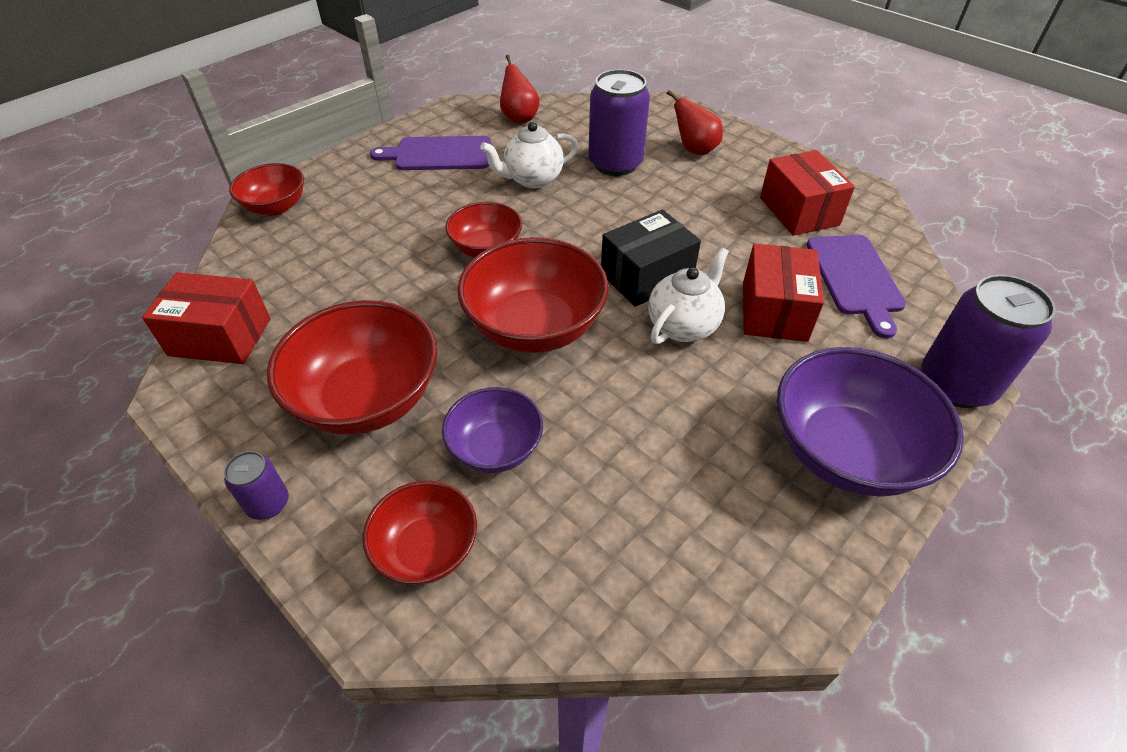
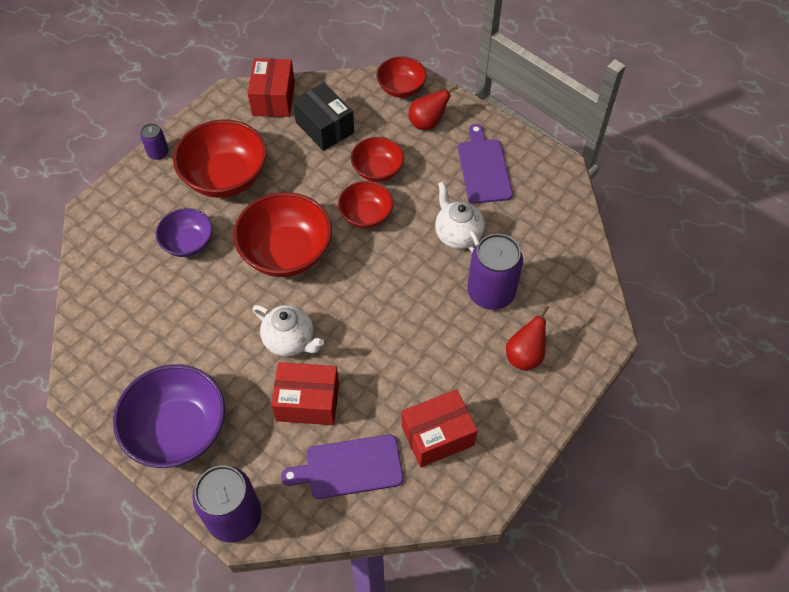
camera: 85 degrees right, 10 degrees up
(426, 549) = (127, 222): red bowl -> red bowl (377, 170)
(519, 118) = (552, 215): red pear -> red pear (427, 123)
(646, 276) = (342, 317): black box -> black box (324, 127)

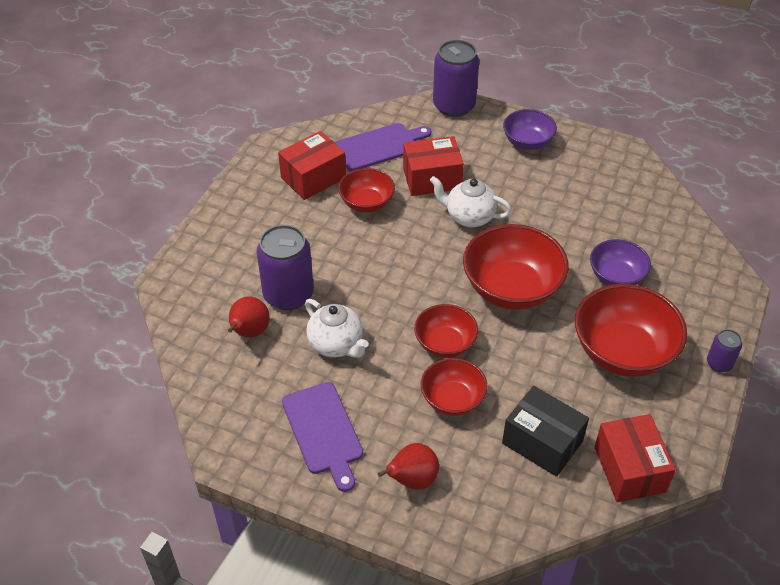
camera: 165 degrees right, 10 degrees down
(178, 430) = (527, 142): purple bowl -> purple bowl, size x0.59
(401, 88) = (466, 528): red bowl -> red bowl (366, 203)
(524, 356) = (246, 248): red pear -> red pear (249, 332)

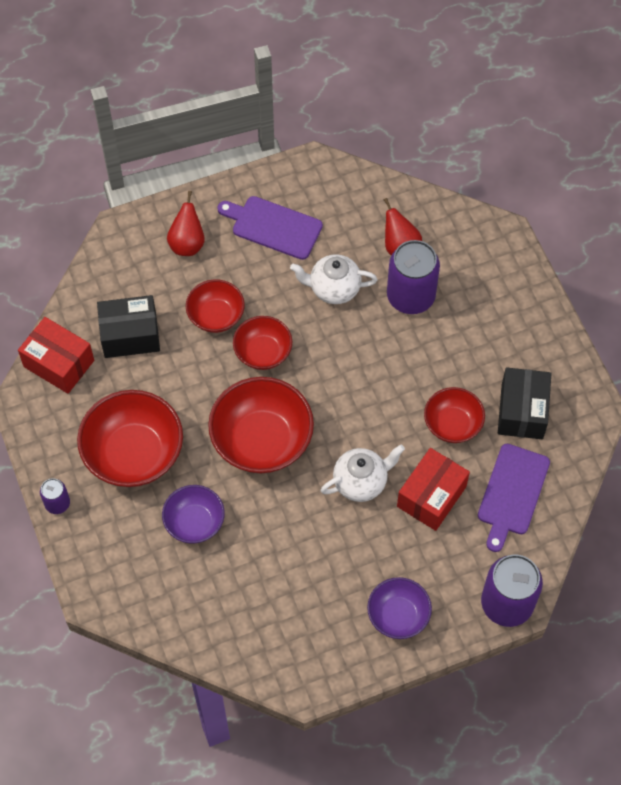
camera: 135 degrees right, 15 degrees up
(313, 178) = (522, 411): red box -> black box

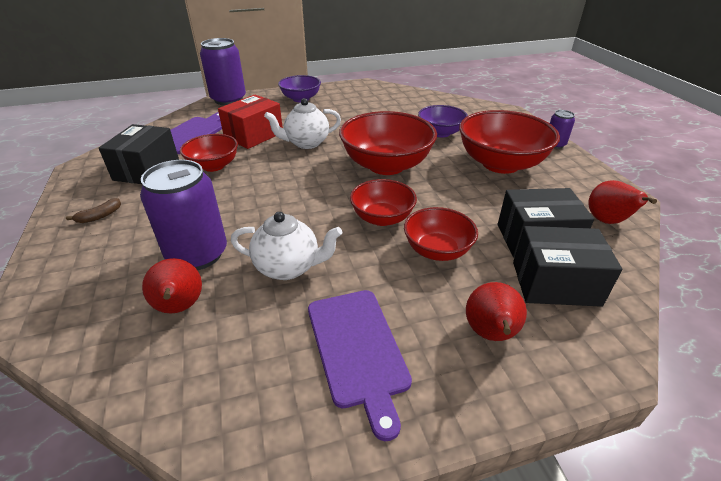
camera: 175 degrees left, 25 degrees down
(59, 363) = (607, 221): red box -> red pear
(130, 289) = (555, 283): none -> black box
(273, 227) = (358, 349): purple cutting board -> purple cutting board turned 45 degrees clockwise
(521, 334) = (99, 216): none -> brown banana

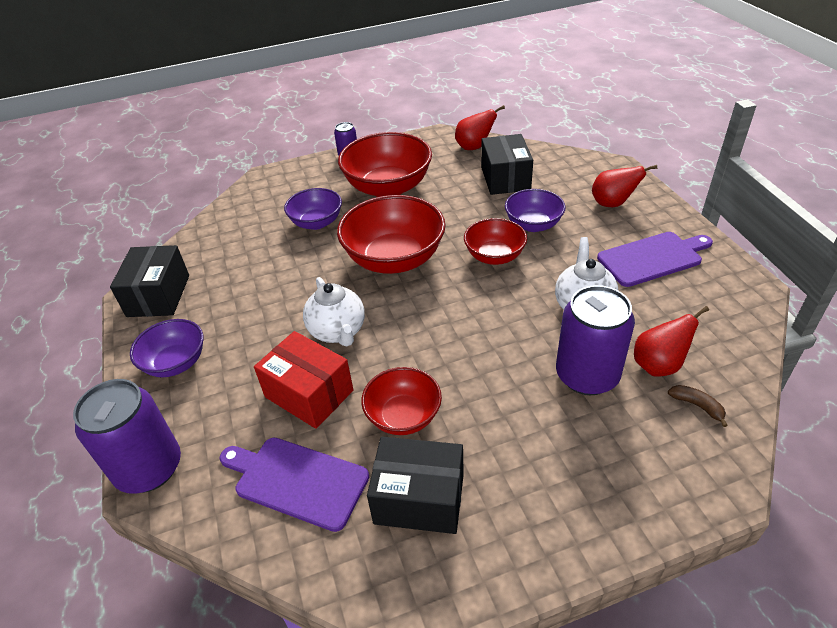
camera: 90 degrees left, 5 degrees up
(99, 216) = (546, 503): brown banana -> brown banana (697, 406)
(437, 250) = (533, 225): red bowl -> purple bowl
(555, 283) = (553, 175): black box -> black box (158, 295)

